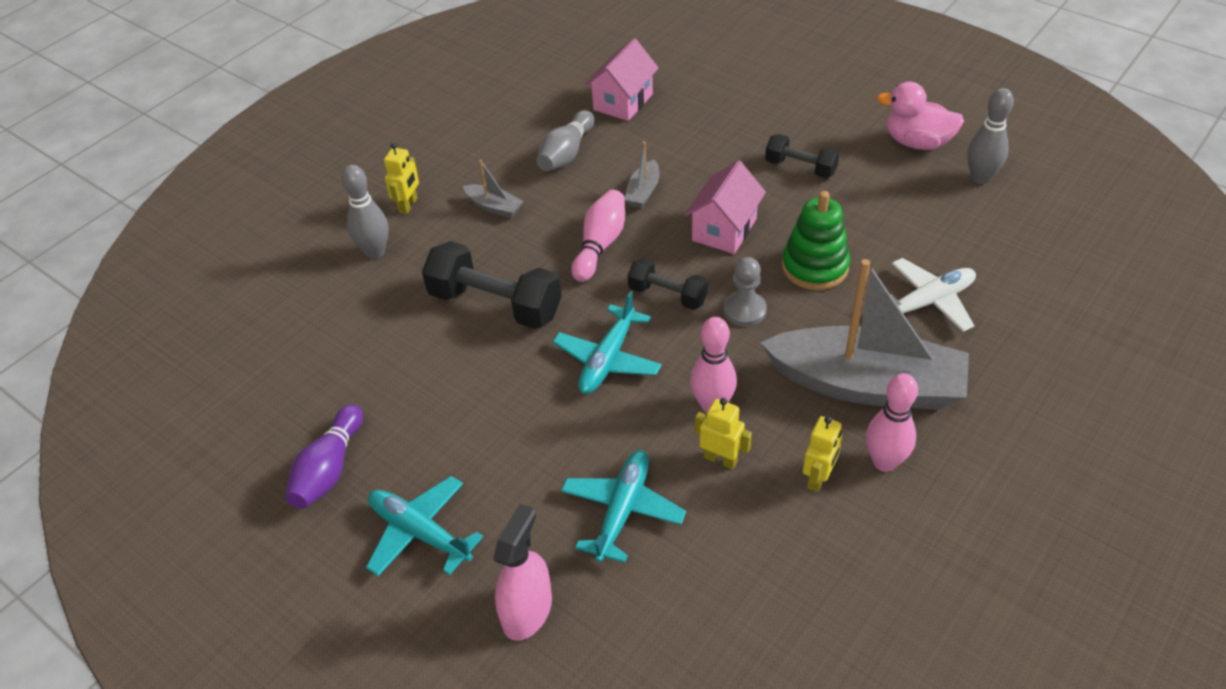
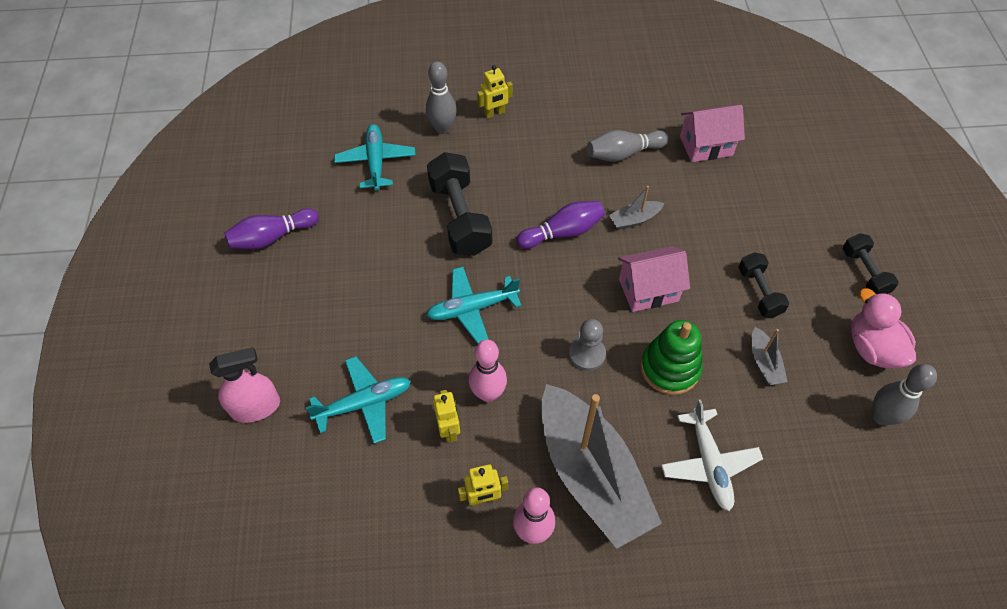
camera: 45 degrees right, 10 degrees up
(419, 532) = (266, 313): turquoise plane -> turquoise plane (376, 161)
(494, 207) = (537, 154): grey boat -> grey boat (764, 362)
(600, 245) = (562, 232): pink bowling pin -> purple bowling pin
(667, 295) = (557, 301): black dumbbell -> black dumbbell (864, 272)
(928, 302) = (709, 464): white plane -> white plane turned 60 degrees clockwise

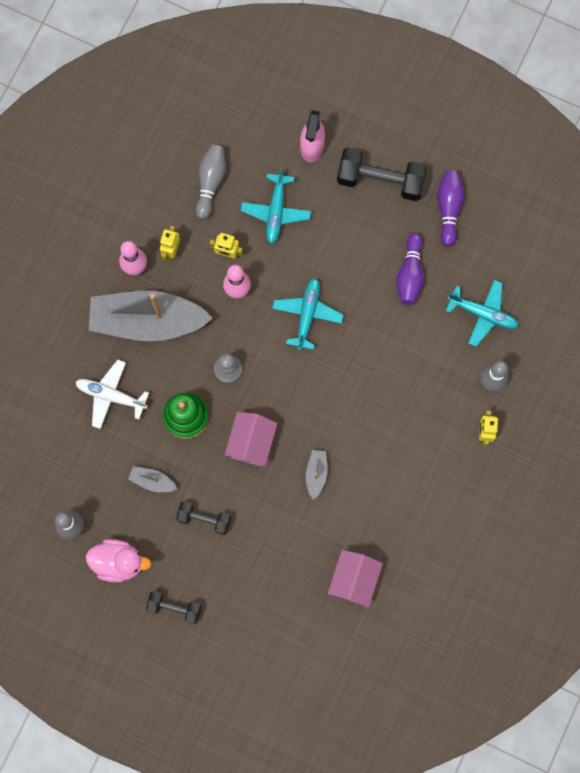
camera: 120 degrees right, 20 degrees up
(460, 217) = (391, 348): black dumbbell -> black dumbbell (380, 180)
(562, 232) = (335, 414): purple bowling pin -> purple bowling pin (410, 274)
(623, 153) = (383, 508): grey bowling pin -> grey bowling pin (210, 182)

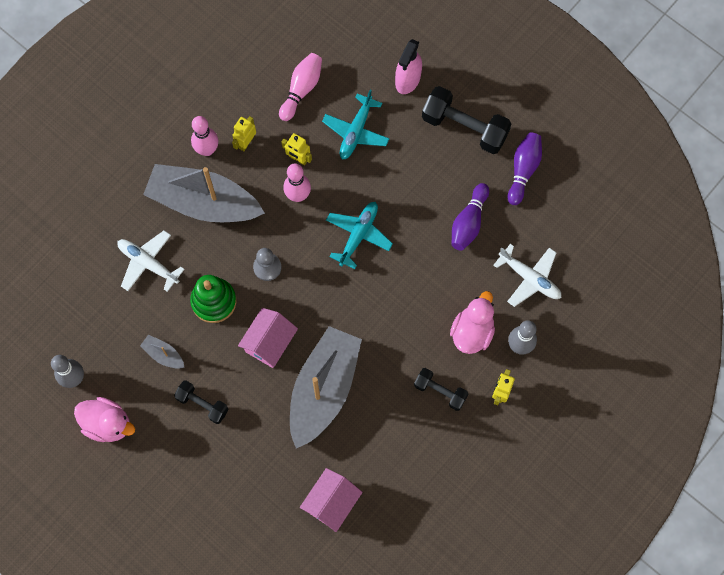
camera: 15 degrees right, 5 degrees down
(174, 608) = (148, 482): black dumbbell -> black dumbbell (440, 391)
(210, 182) = (301, 89): grey bowling pin -> pink bowling pin
(316, 474) = (323, 389): grey boat -> grey boat, size x2.49
(442, 381) = (472, 332): none -> pink duck
(483, 314) = (530, 278): turquoise plane -> white plane

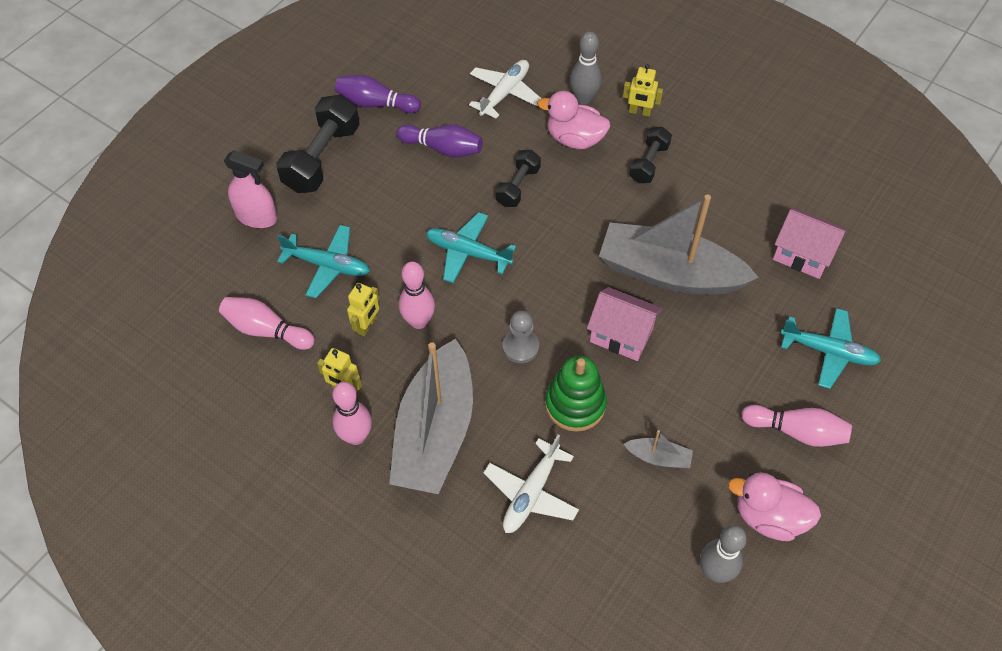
camera: 95 degrees left, 15 degrees down
(107, 424) = (768, 517): pink duck -> pink duck turned 90 degrees counterclockwise
(163, 354) = (658, 457): grey boat -> grey boat turned 105 degrees counterclockwise
(171, 459) = (796, 431): none -> pink bowling pin
(202, 404) = (716, 403): black dumbbell -> black dumbbell (518, 186)
(236, 501) = (829, 352): none -> turquoise plane

